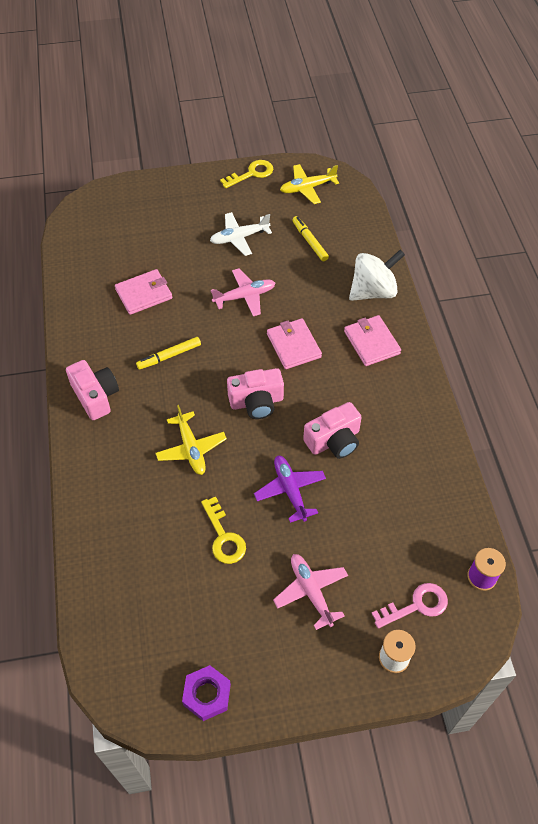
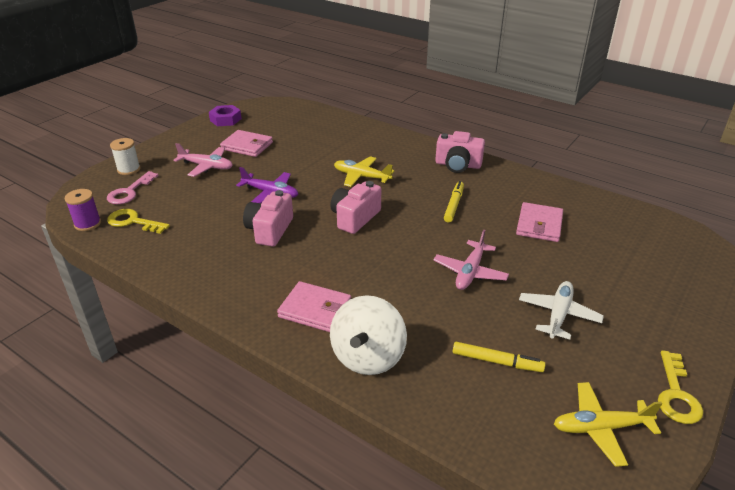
camera: 135 degrees right, 20 degrees down
(224, 537) = (286, 159): yellow key -> yellow key (133, 222)
(293, 346) = (378, 265): pink wallet -> pink wallet (247, 146)
(307, 188) = (600, 428): yellow plane -> yellow plane turned 120 degrees counterclockwise

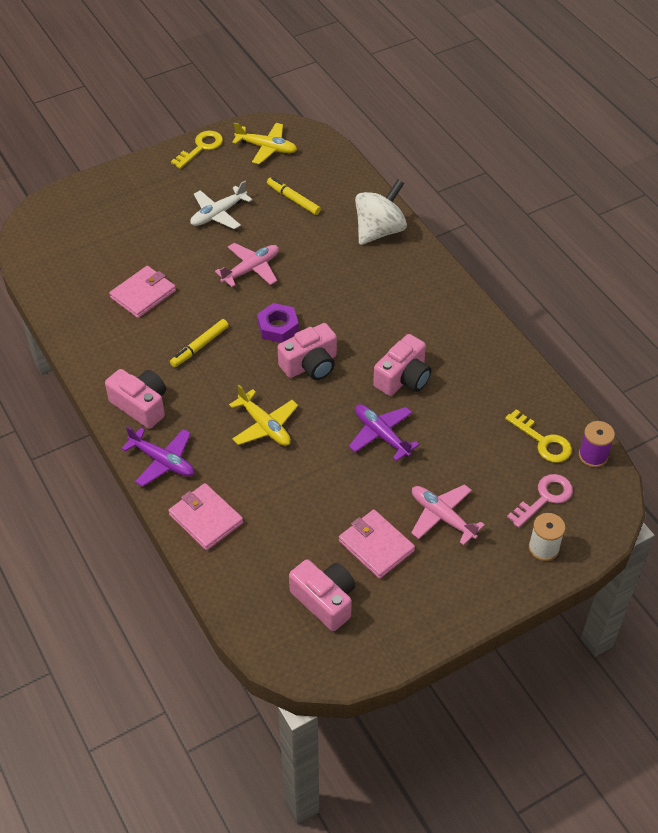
camera: 155 degrees left, 15 degrees up
(225, 119) = (385, 635): purple nut -> purple nut (278, 327)
(267, 122) = (325, 600): none -> pink camera
(315, 309) = (399, 279): pink wallet -> pink wallet (206, 519)
(413, 146) = (163, 461): none -> purple plane

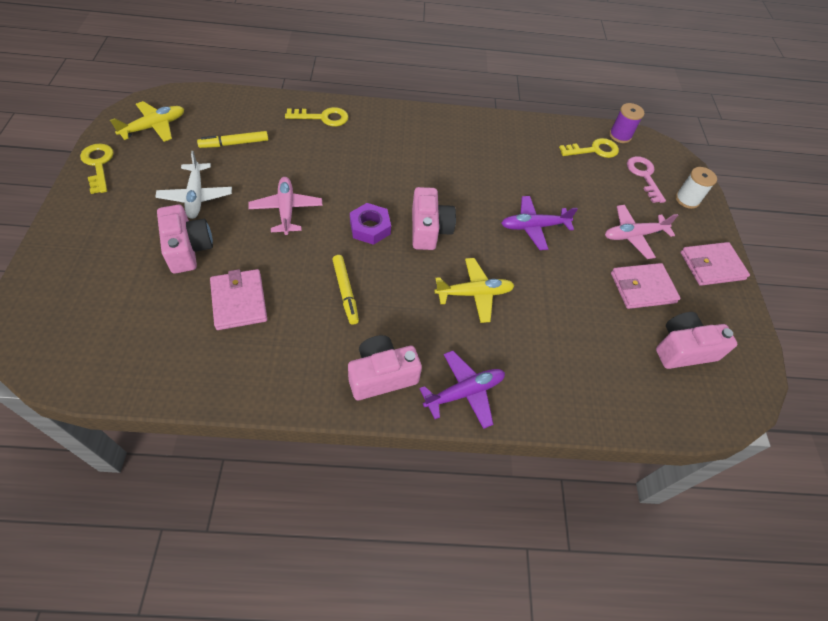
camera: 65 degrees left, 5 degrees up
(206, 519) = (554, 391): pink wallet -> pink wallet (712, 266)
(379, 231) = (323, 117): white spinning top -> yellow key
(403, 378) = (485, 185): pink camera -> pink camera (188, 248)

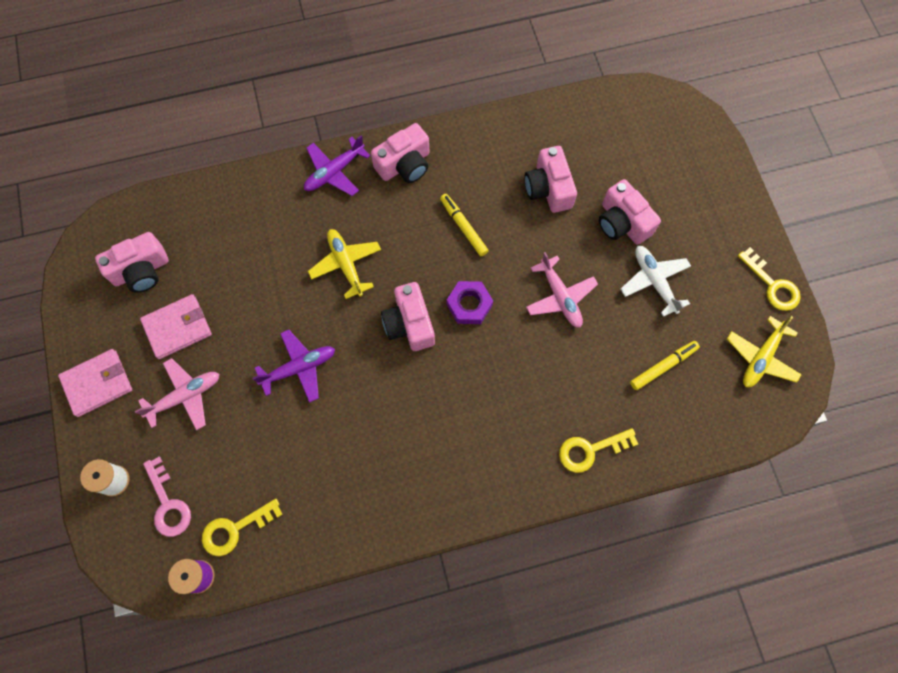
camera: 170 degrees right, 15 degrees up
(239, 301) = (548, 188): pink wallet -> pink camera
(474, 293) = (346, 264): yellow plane -> yellow plane turned 90 degrees clockwise

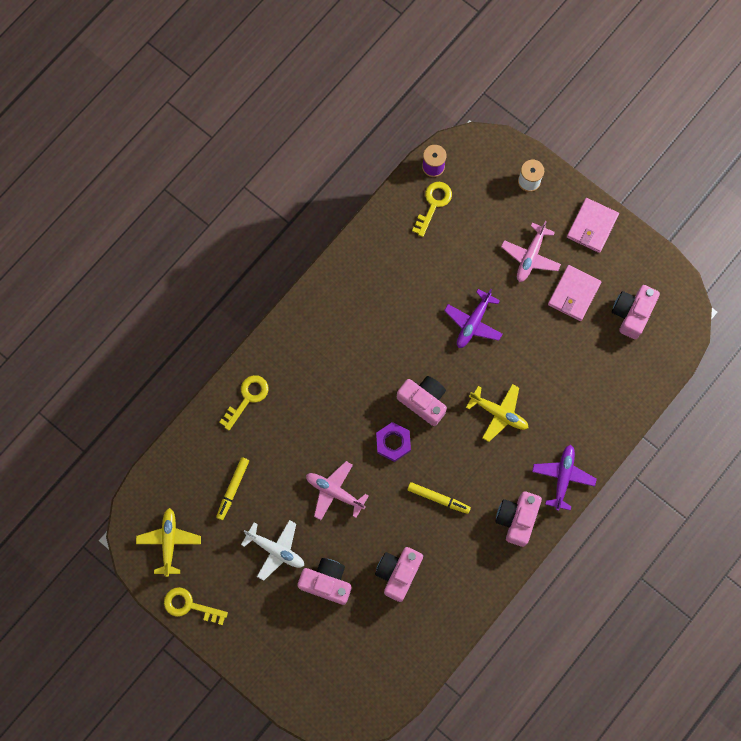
camera: 145 degrees right, 5 degrees up
(168, 504) = (485, 191): pink key -> none
(548, 188) = (398, 573): pink camera -> pink camera turned 105 degrees counterclockwise

